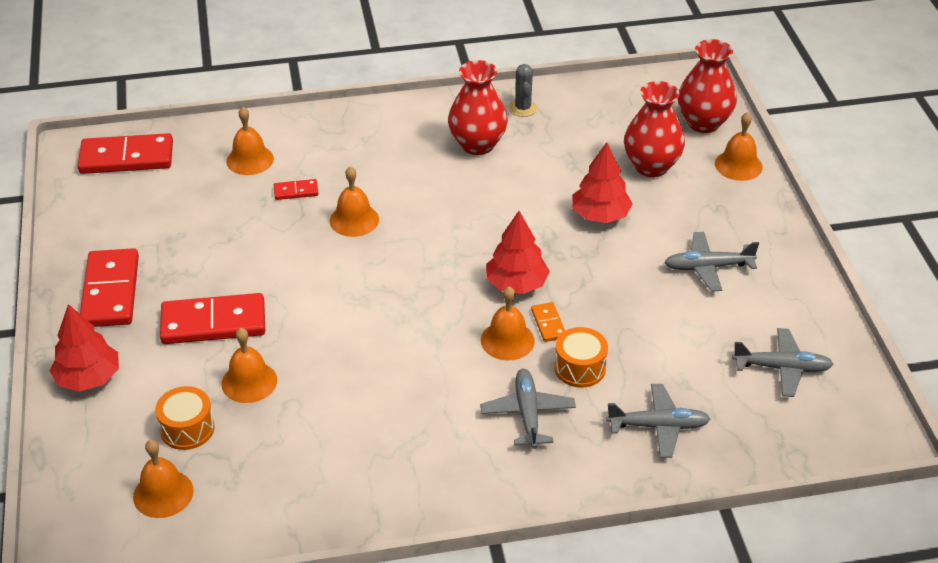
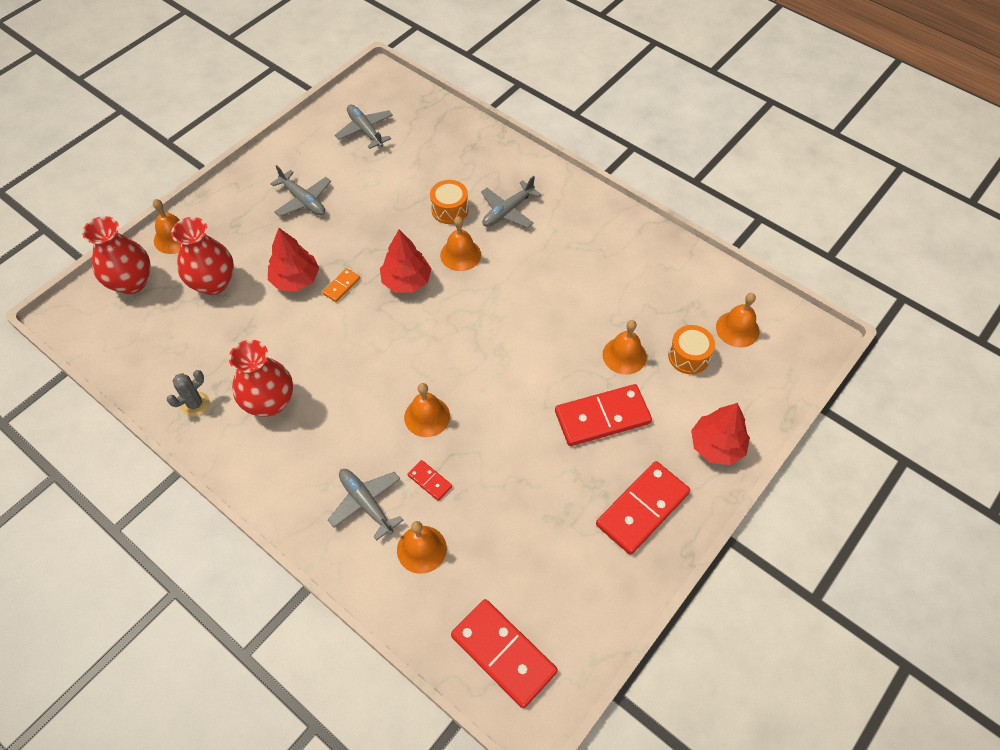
camera: 130 degrees left, 15 degrees up
(213, 323) = (602, 417): red domino -> red domino turned 60 degrees counterclockwise
(548, 324) = (427, 244): orange domino -> orange domino (341, 286)
(658, 426) = (460, 156): grey plane -> grey plane (366, 503)

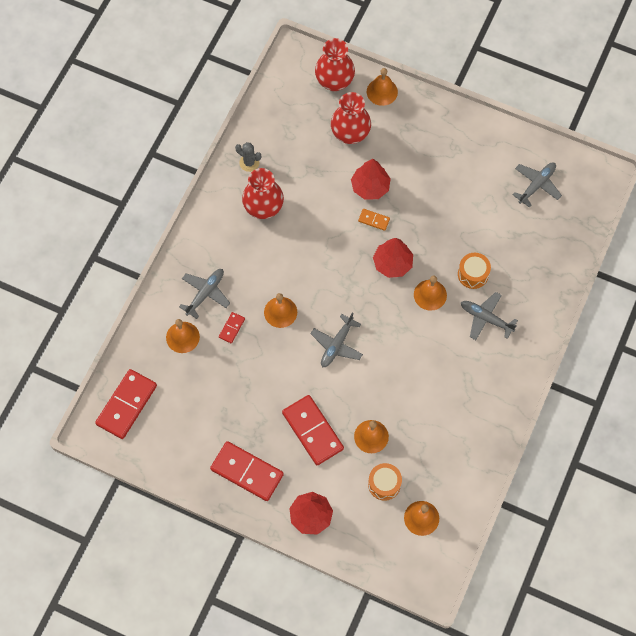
camera: 75 degrees right, 10 degrees up
(303, 200) = (446, 165): grey plane -> grey plane (337, 345)

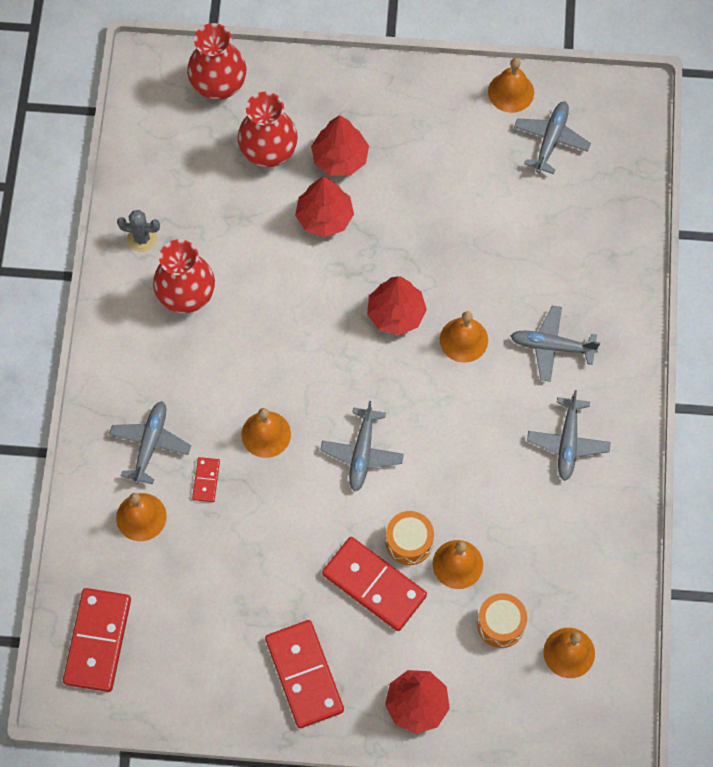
camera: 20 degrees left, 0 degrees up
(247, 472) = (304, 675): red domino -> red domino turned 60 degrees clockwise
(374, 220) = (347, 262): orange domino -> none
(382, 91) = (290, 78): orange bell -> orange bell (511, 92)
(394, 152) = (340, 158): none -> red tree
(472, 383) = (568, 442): none -> grey plane
(473, 274) = (511, 292): orange drum -> orange drum (409, 542)

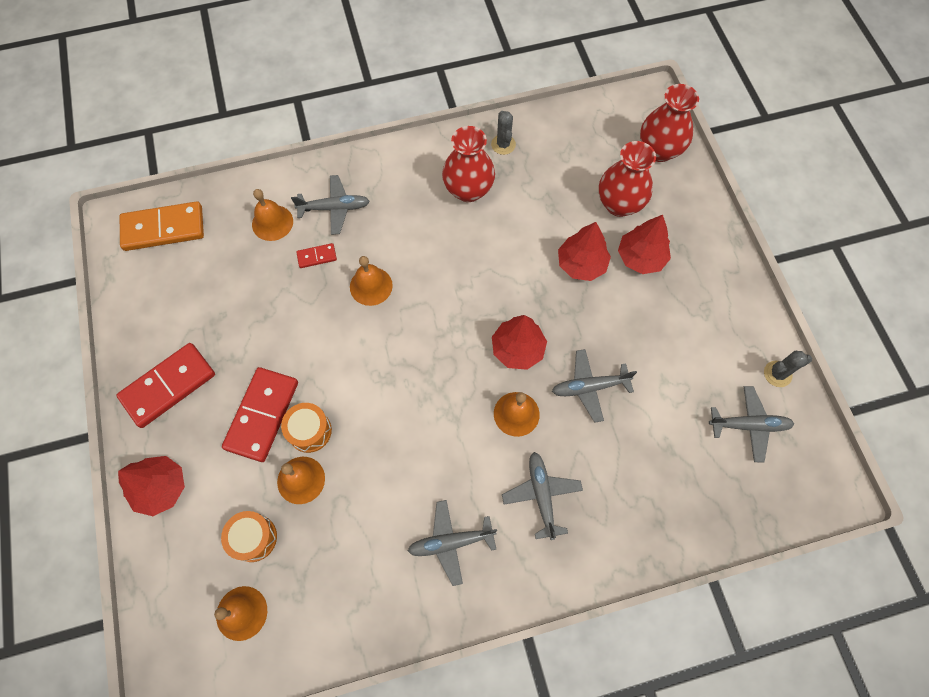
camera: 70 degrees right, 0 degrees up
(97, 641) = (163, 228): red domino -> orange domino
(362, 453) = (379, 365): grey plane -> grey plane (589, 387)
(511, 92) = (777, 374): orange bell -> grey cactus

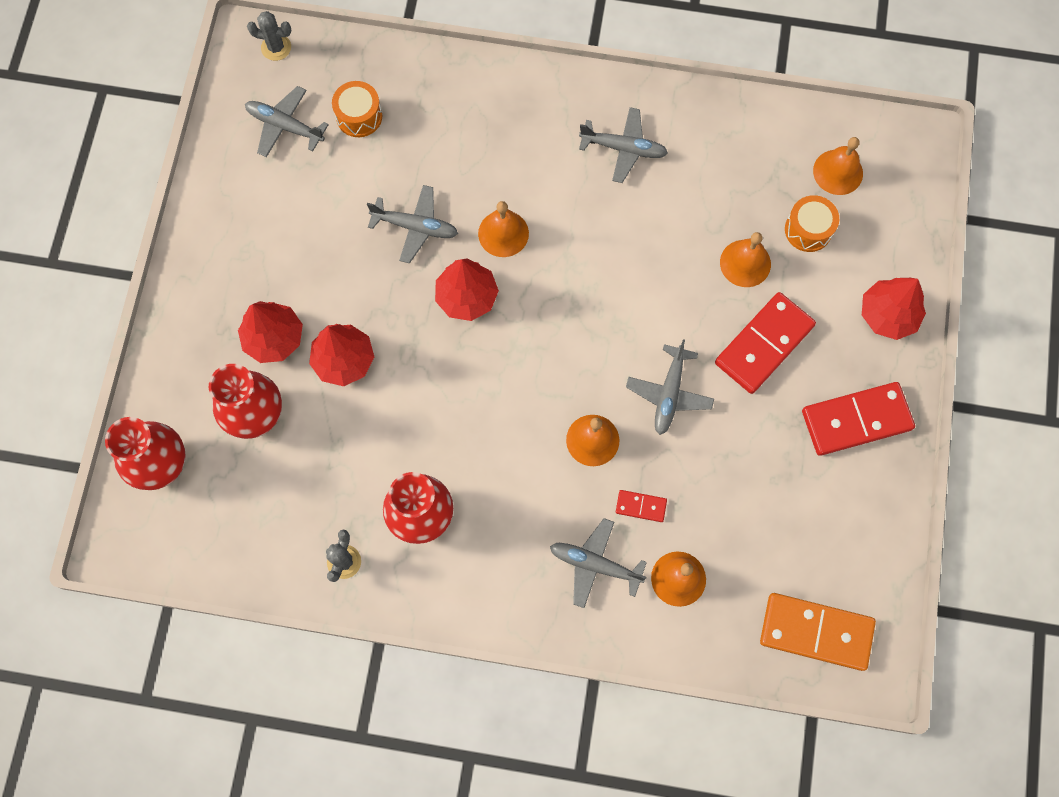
camera: 155 degrees left, 5 degrees up
(309, 431) = (720, 307): orange drum -> orange drum (359, 116)
(541, 495) = (519, 151): grey plane -> grey plane (669, 394)
(777, 374) = (221, 158): grey cactus -> grey cactus (276, 47)

